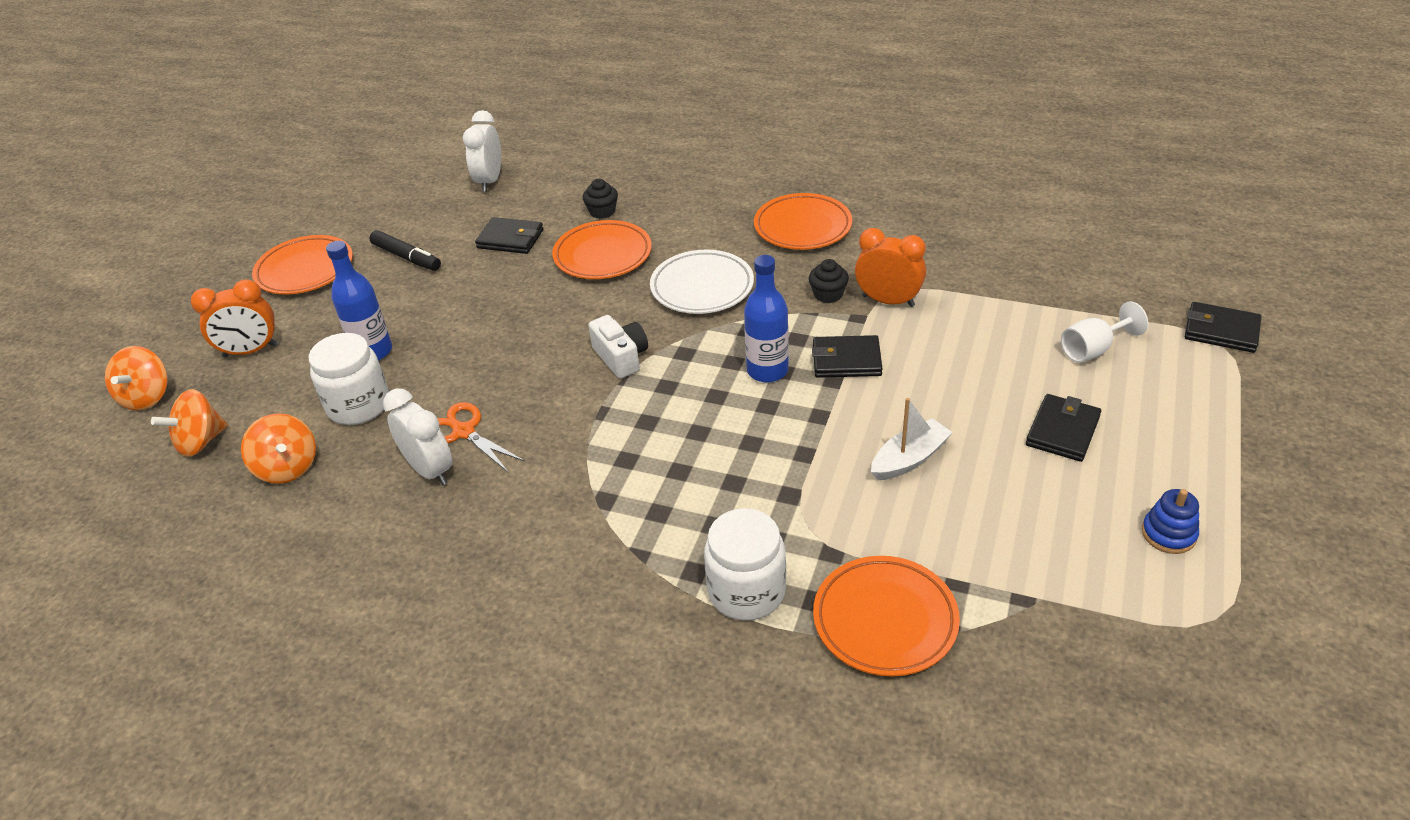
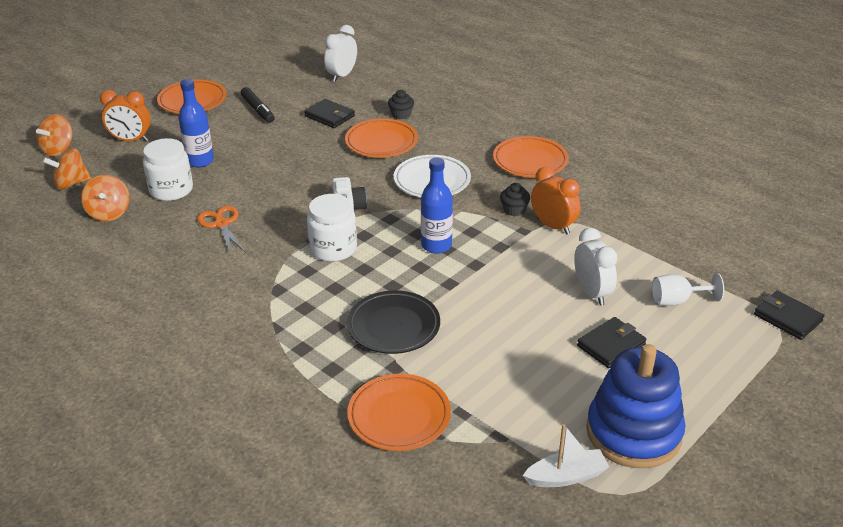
camera: 20 degrees right, 5 degrees down
(430, 470) = (187, 240): white clock -> white clock (592, 293)
(746, 591) = (325, 370): white jar -> white jar (333, 249)
(791, 498) = (393, 326): none -> black plate
(846, 360) = (494, 255): black wallet -> none
(909, 459) = (489, 328): white boat -> white boat (566, 476)
(1168, 534) = (633, 432): blue stacking toy -> blue stacking toy, size x2.37

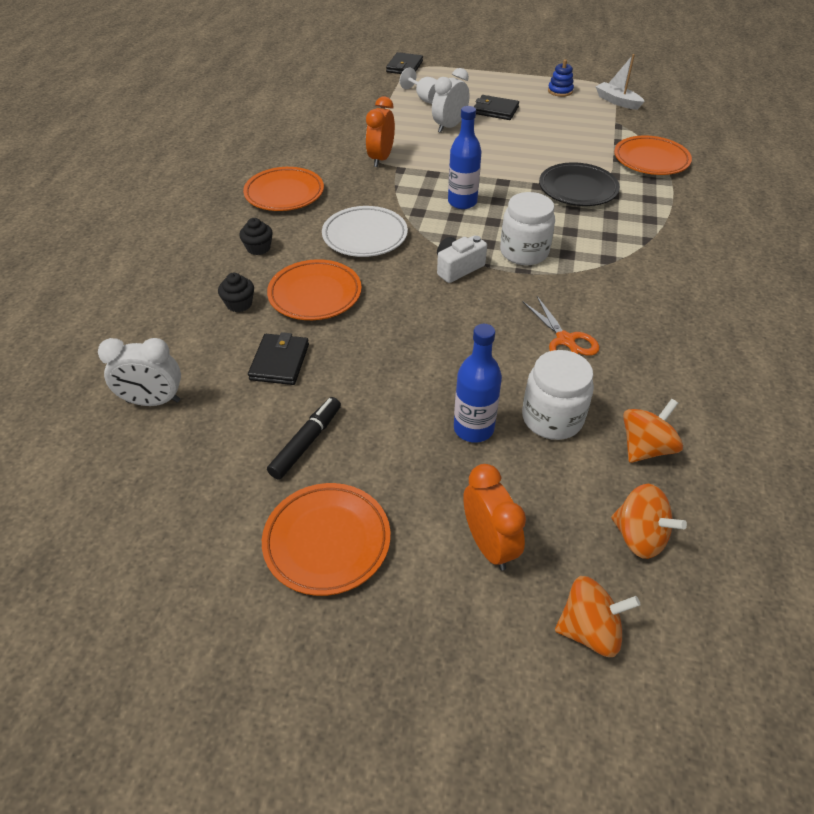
camera: 120 degrees left, 10 degrees up
(221, 224) = (565, 340): orange scissors -> orange scissors turned 60 degrees counterclockwise
(514, 210) = (373, 181): black cupcake -> black cupcake (258, 248)
(633, 432) = (560, 91): blue stacking toy -> blue stacking toy, size x0.42

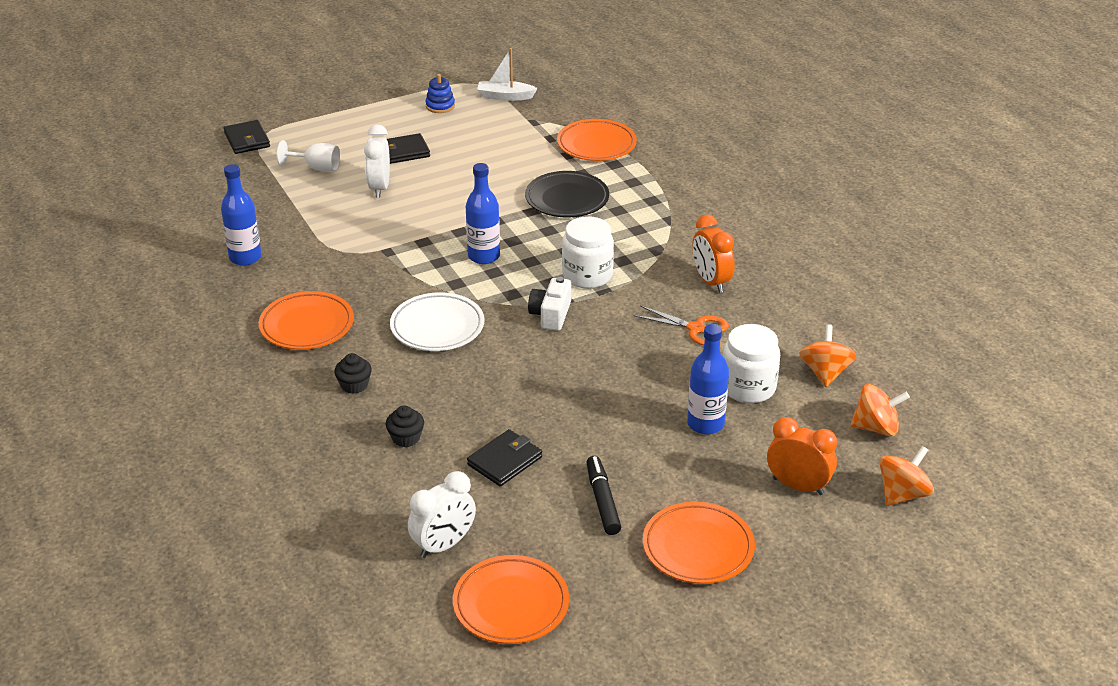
camera: 40 degrees left, 10 degrees down
(279, 362) = (504, 461): black wallet -> black wallet turned 75 degrees clockwise
(307, 135) = (245, 257): none -> blue bottle
(315, 294) = (461, 396): orange plate -> orange plate (511, 604)
(381, 159) = (355, 249): orange clock -> orange clock (711, 281)

